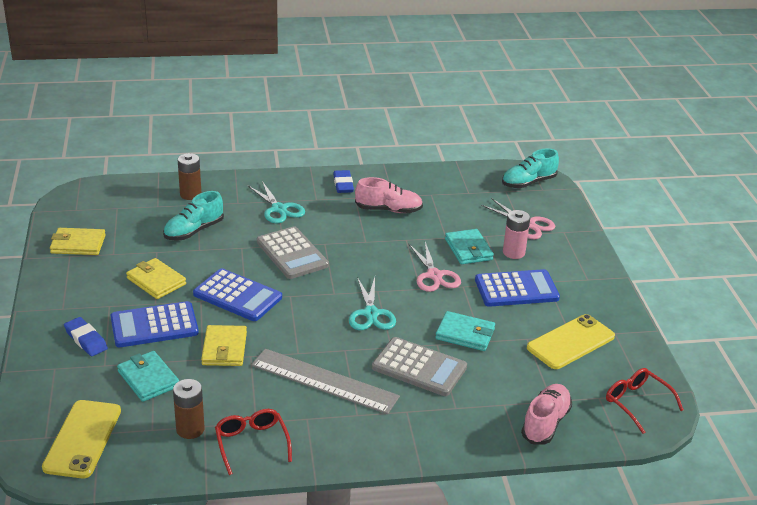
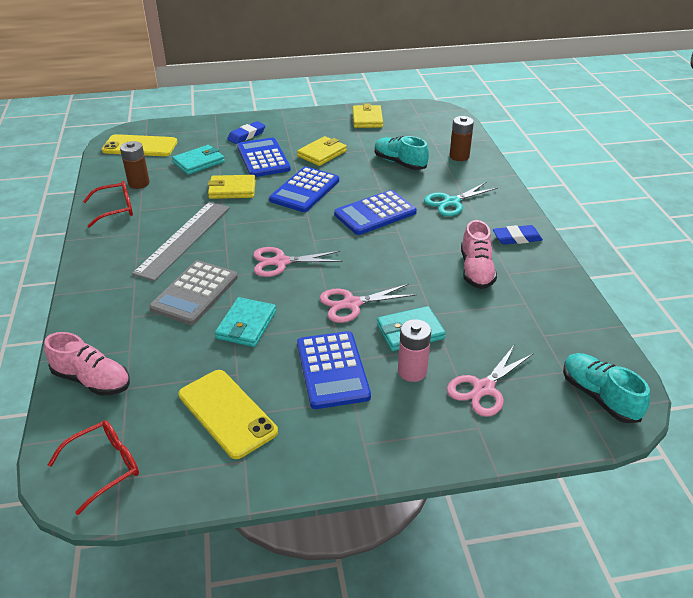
camera: 90 degrees right, 5 degrees up
(292, 254) = (375, 213): grey calculator -> blue calculator
(371, 314) = (281, 262): turquoise scissors -> pink scissors

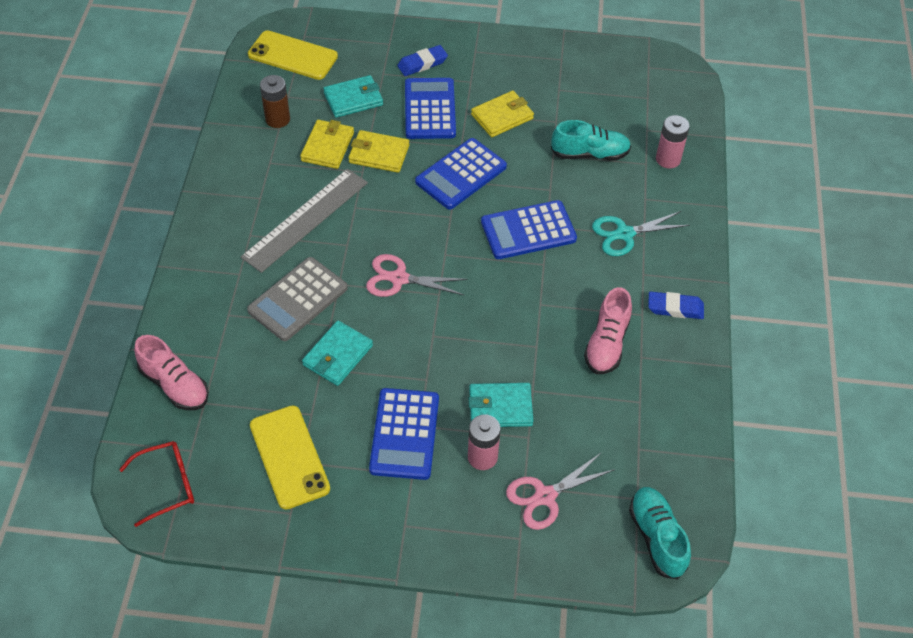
camera: 15 degrees right, 15 degrees up
(116, 209) = (244, 156): red glasses -> none
(352, 304) = (454, 355): pink scissors -> none
(367, 119) = (580, 65): yellow wallet -> yellow wallet (328, 147)
(399, 163) = (590, 154): turquoise shoe -> turquoise shoe turned 120 degrees clockwise
(459, 156) = (668, 159): brown battery -> pink battery

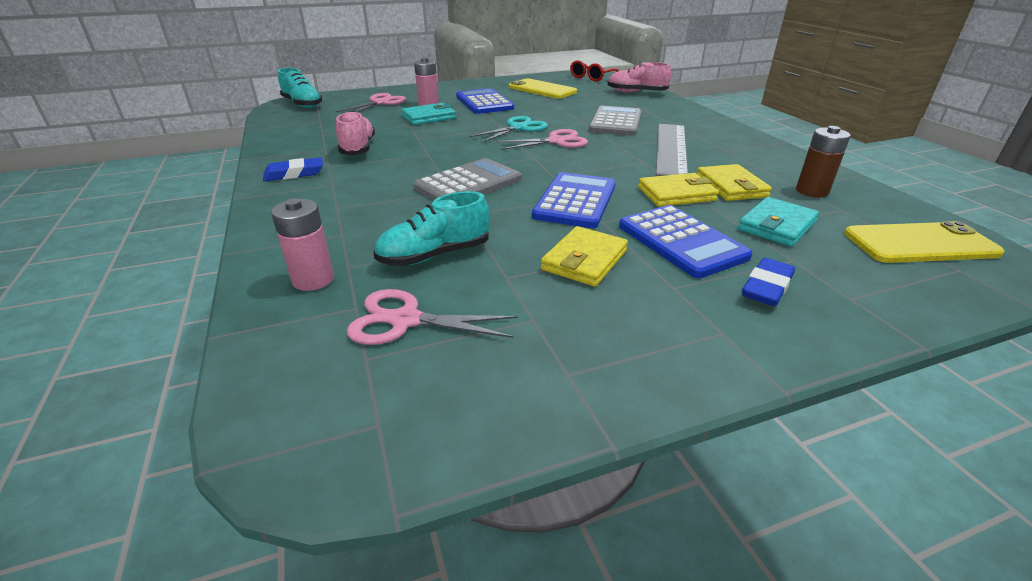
camera: 155 degrees right, 20 degrees down
(337, 355) = (558, 113): turquoise wallet -> none
(528, 231) = (468, 183): blue calculator -> grey calculator
(623, 111) = (405, 320): none -> pink scissors
(624, 234) = (360, 203): turquoise scissors -> turquoise scissors (518, 128)

